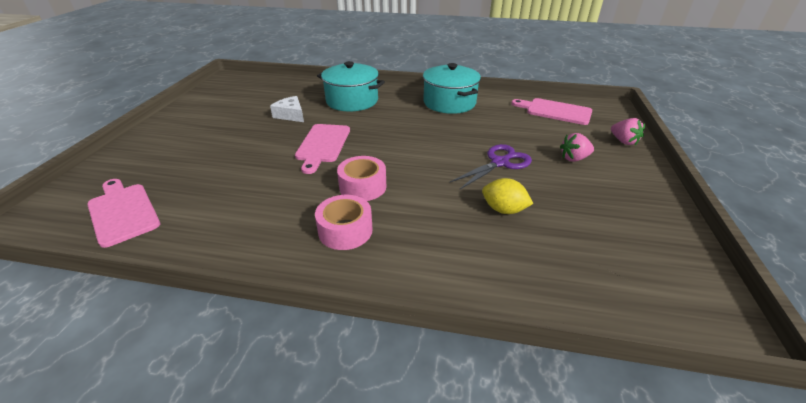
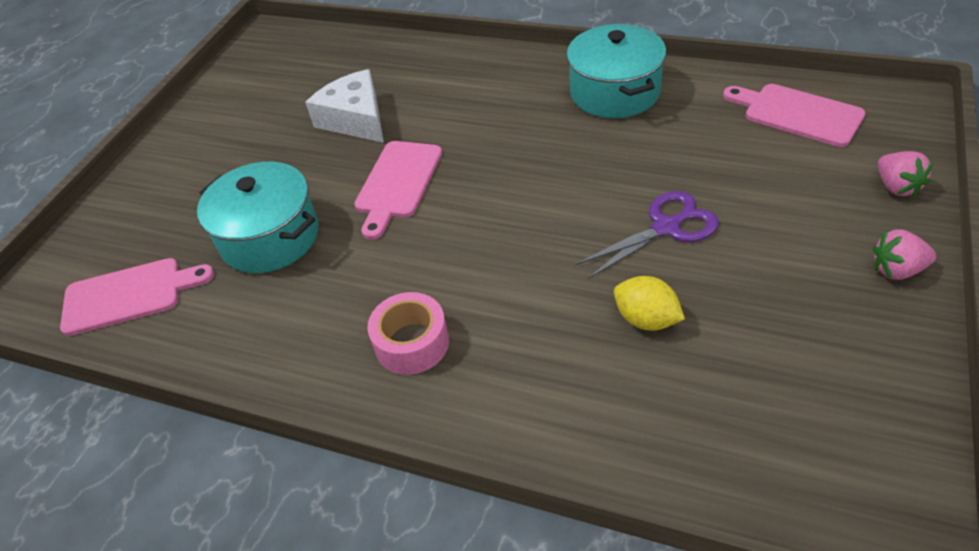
camera: 15 degrees right, 10 degrees up
(123, 211) = (129, 295): pink cutting board -> pink cutting board turned 105 degrees clockwise
(291, 115) = (355, 119): white cheese -> white cheese, size x1.51
(352, 101) = (454, 87): turquoise pot -> turquoise pot (270, 237)
(362, 186) = (446, 266): pink tape -> none
(574, 158) = (793, 223): pink strawberry -> pink strawberry (897, 270)

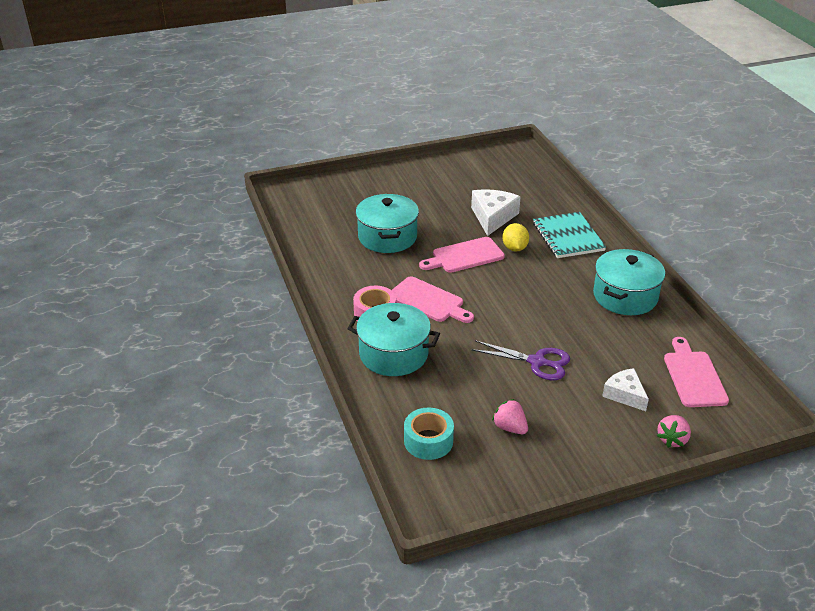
camera: 45 degrees right, 10 degrees down
(129, 295) = (314, 218): pink cutting board -> pink cutting board (428, 301)
(464, 79) = (568, 237): none -> turquoise notebook
(519, 370) = (393, 354): none -> turquoise pot
(646, 319) = (466, 381): yellow lemon -> yellow lemon (514, 248)
(741, 436) = (428, 441): none -> turquoise tape
(788, 183) = (624, 394): none -> white cheese
(897, 270) = (600, 460): pink strawberry -> pink strawberry (510, 428)

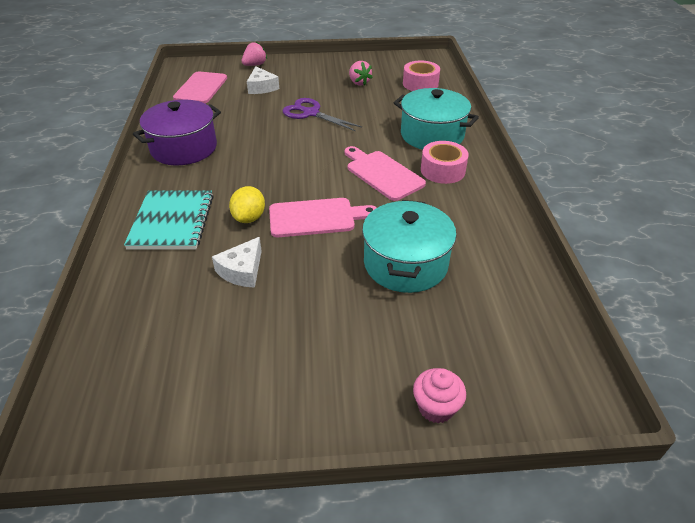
camera: 165 degrees left, 5 degrees up
(355, 181) = (436, 407): none -> pink cupcake
(428, 441) = (420, 84): turquoise tape -> pink tape
(492, 217) = (242, 271): white cheese -> white cheese, size x0.66
(625, 296) = (184, 148): turquoise pot -> purple pot

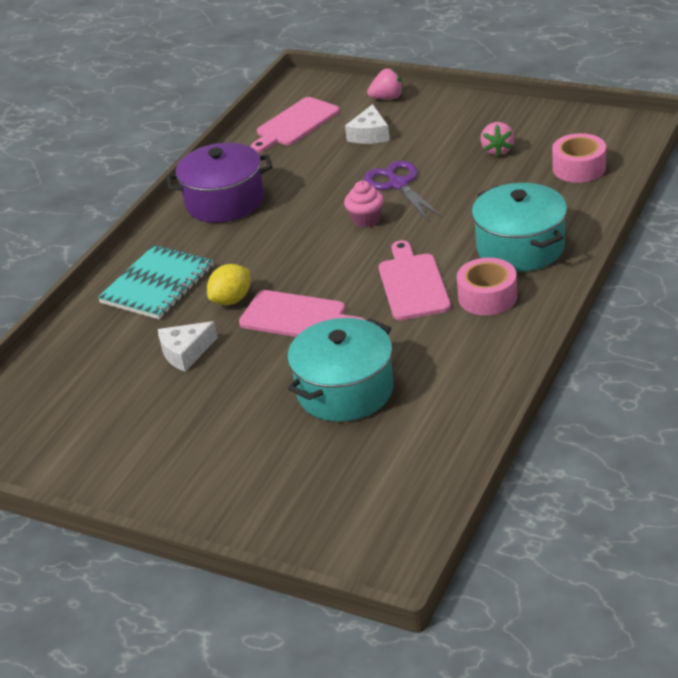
camera: 35 degrees right, 5 degrees down
(436, 407) = (255, 522): pink cupcake -> pink cupcake (366, 220)

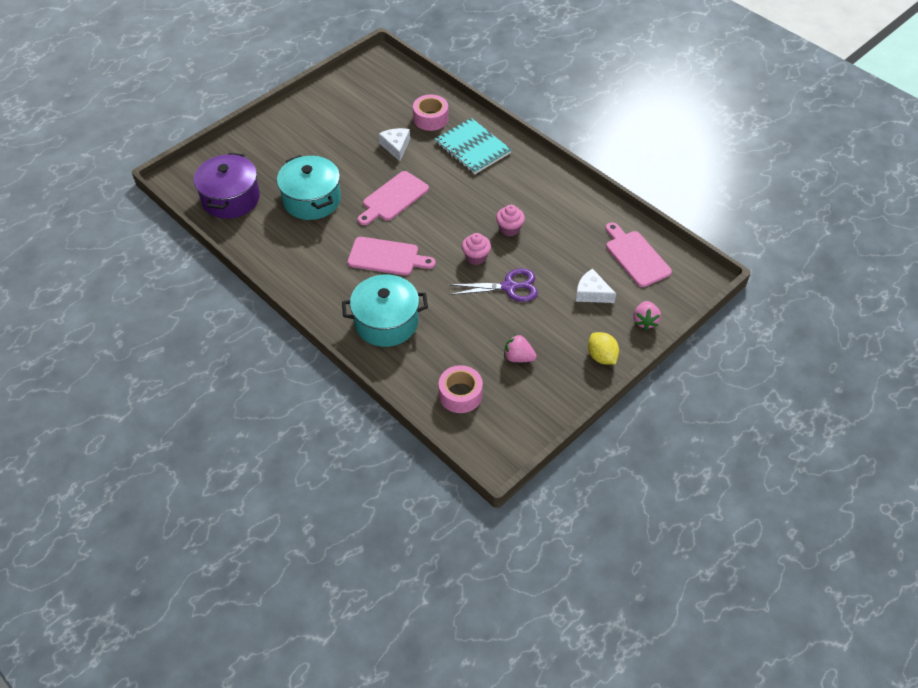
camera: 105 degrees right, 15 degrees up
(225, 201) = (549, 196): purple pot -> purple pot (231, 198)
(232, 300) = (432, 175): yellow lemon -> yellow lemon (601, 357)
(301, 211) = (509, 229): none -> pink cupcake
(487, 297) = (347, 286): pink tape -> pink tape (430, 118)

